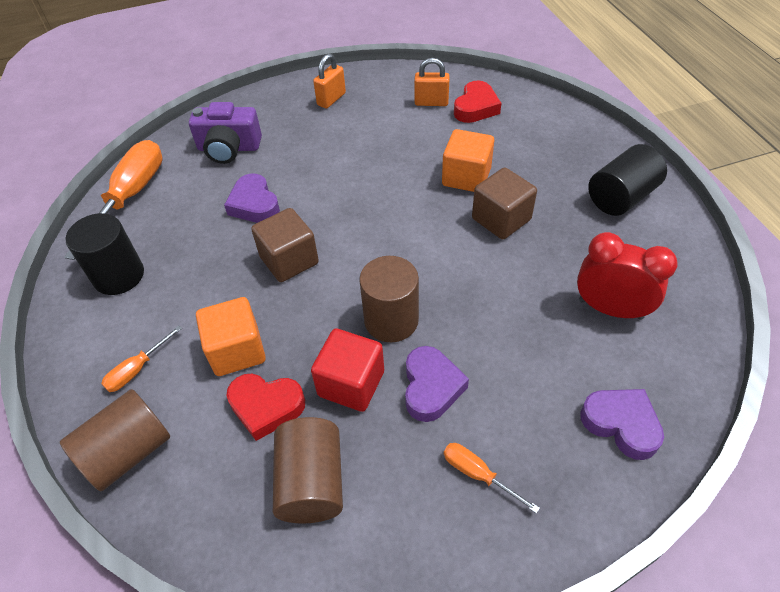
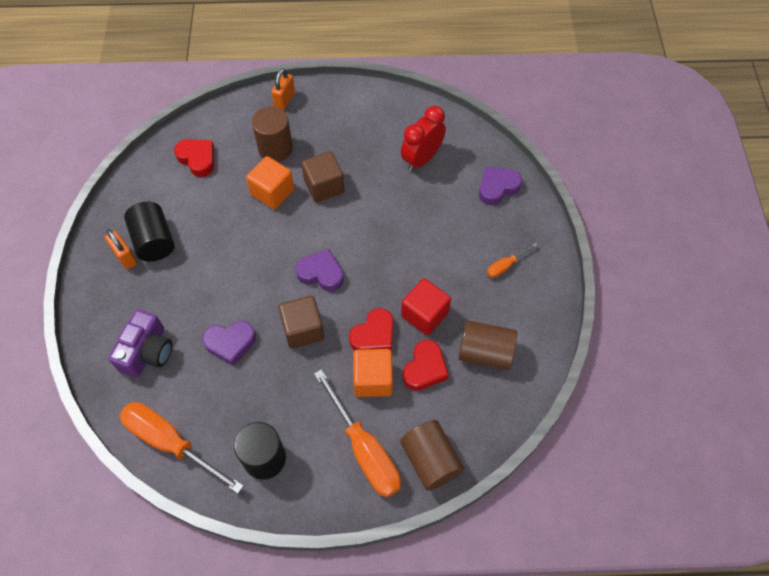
camera: 75 degrees left, 10 degrees up
(137, 369) = (364, 450): orange screwdriver -> orange screwdriver, size x2.11
(301, 333) = (374, 335): none -> red heart
(391, 320) = (384, 278): brown cylinder -> brown cylinder (275, 148)
(431, 102) = (173, 186): orange padlock -> orange padlock (284, 100)
(431, 387) = (443, 271): purple heart -> purple heart (321, 273)
(621, 197) = (336, 113): black cylinder -> black cylinder (154, 241)

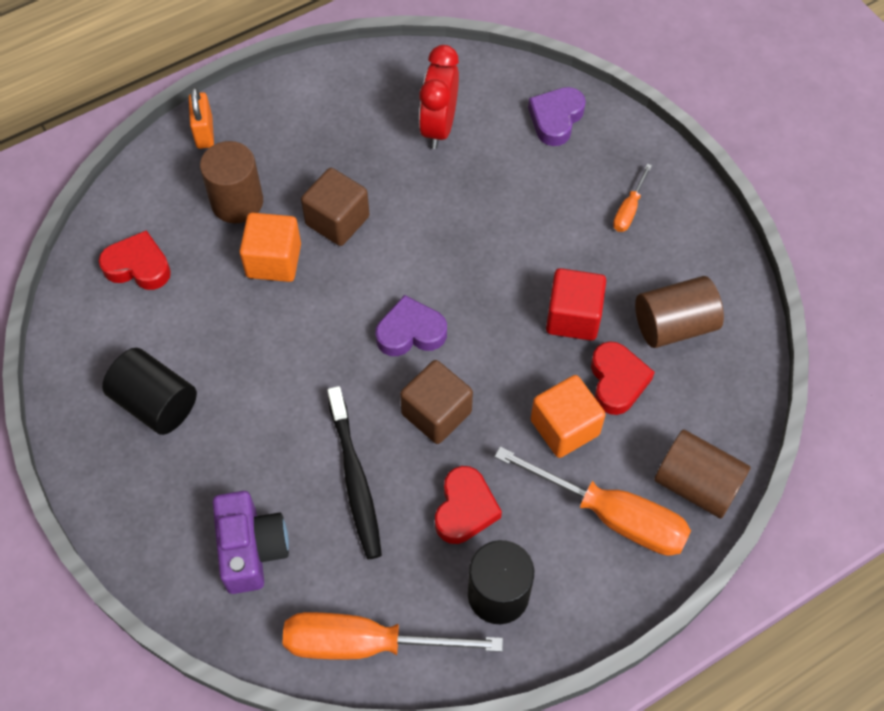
camera: 30 degrees left, 0 degrees up
(125, 257) = (129, 444): orange padlock -> none
(230, 343) = (355, 479): purple heart -> black toothbrush
(374, 335) = (529, 374): red heart -> red heart (465, 509)

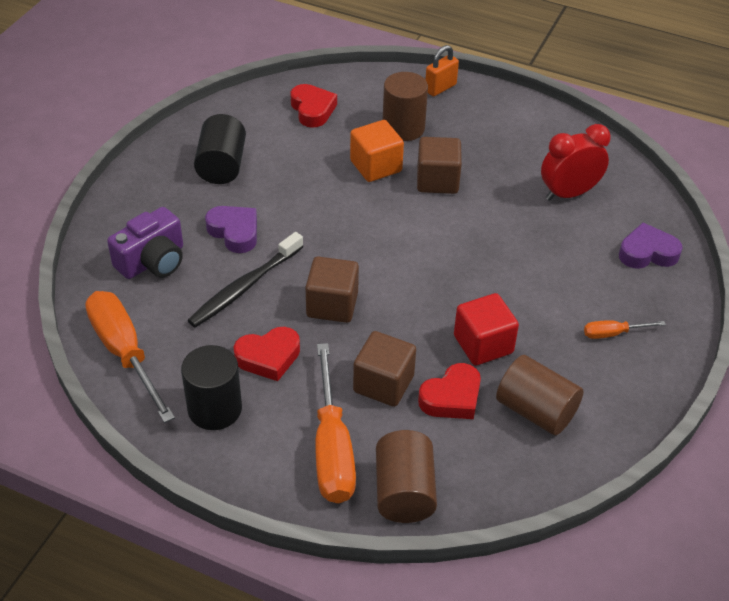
camera: 55 degrees right, 15 degrees down
(410, 332) = (385, 260): purple heart -> purple heart (234, 232)
(564, 427) = (383, 384): orange cube -> brown cube

